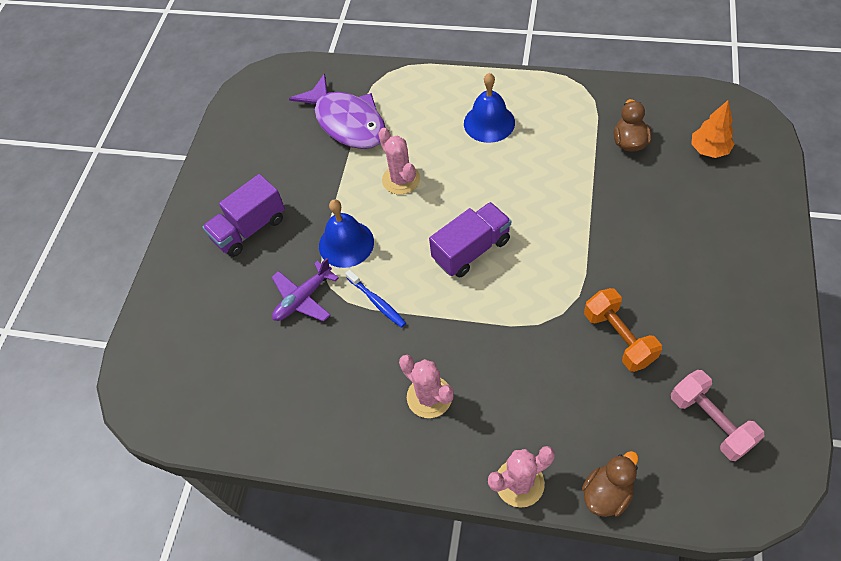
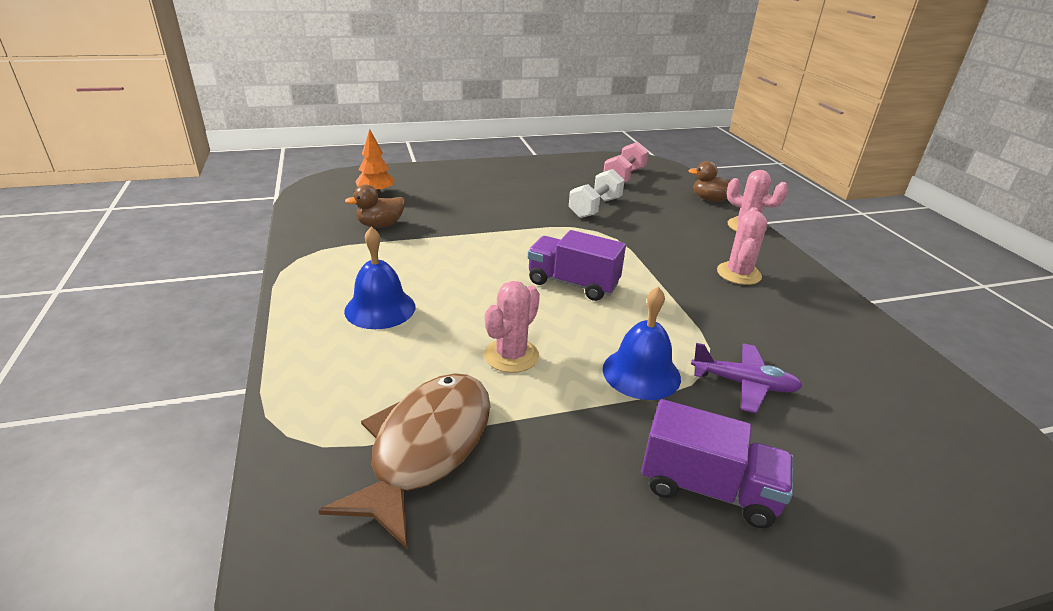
camera: 125 degrees left, 25 degrees down
(347, 122) = (426, 448): purple fish -> brown fish
(377, 302) = (688, 326): blue toothbrush -> none
(619, 338) = (595, 208): orange dumbbell -> white dumbbell

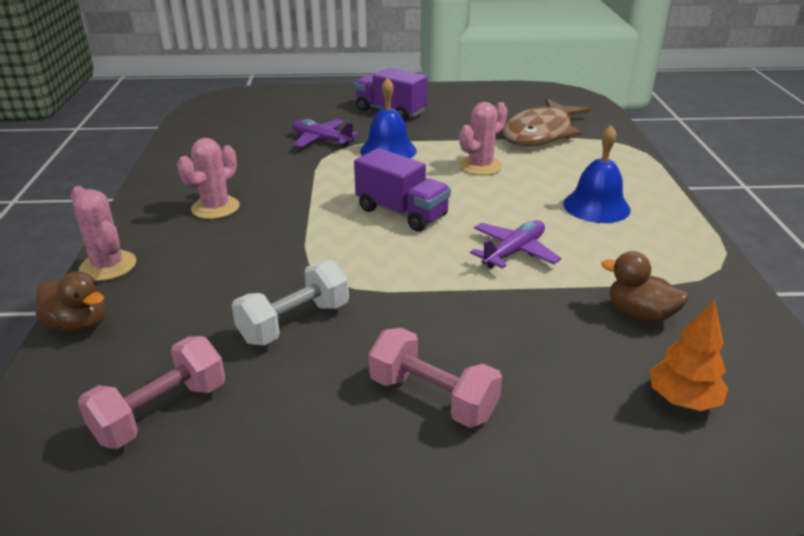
camera: 165 degrees left, 0 degrees up
(380, 225) = (640, 314): brown duck -> brown duck turned 135 degrees counterclockwise
(465, 257) = (513, 252): none -> purple plane
(503, 187) = (433, 397): none -> pink dumbbell

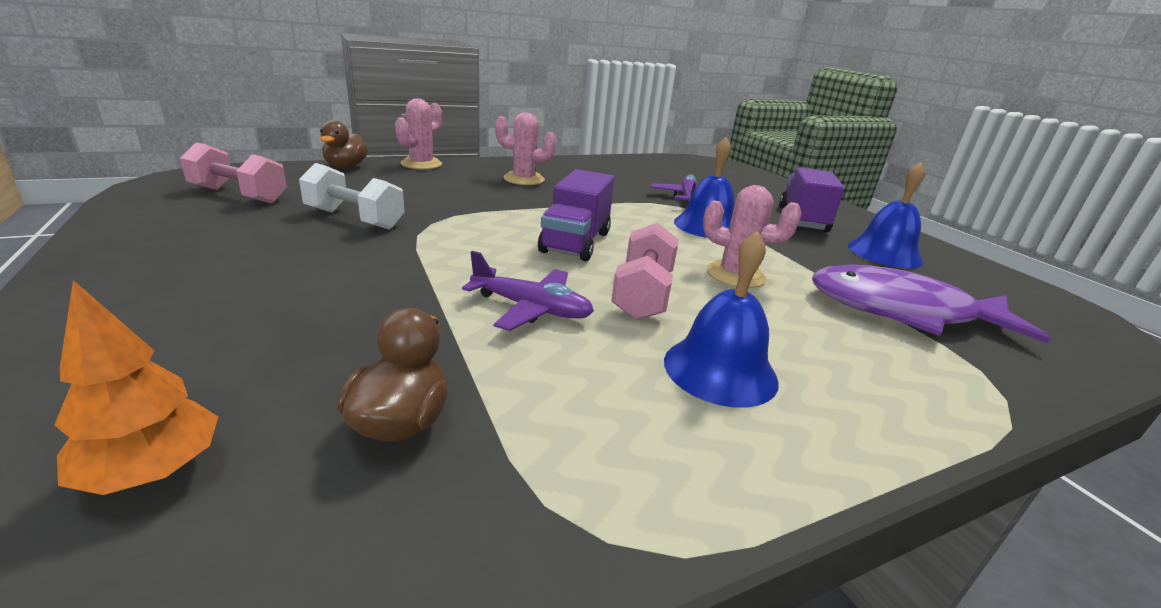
camera: 65 degrees right, 5 degrees down
(433, 397) = (225, 282): pink dumbbell -> pink dumbbell (643, 294)
(460, 107) = (884, 253): none -> blue bell
(540, 133) = (902, 311): brown fish -> purple fish

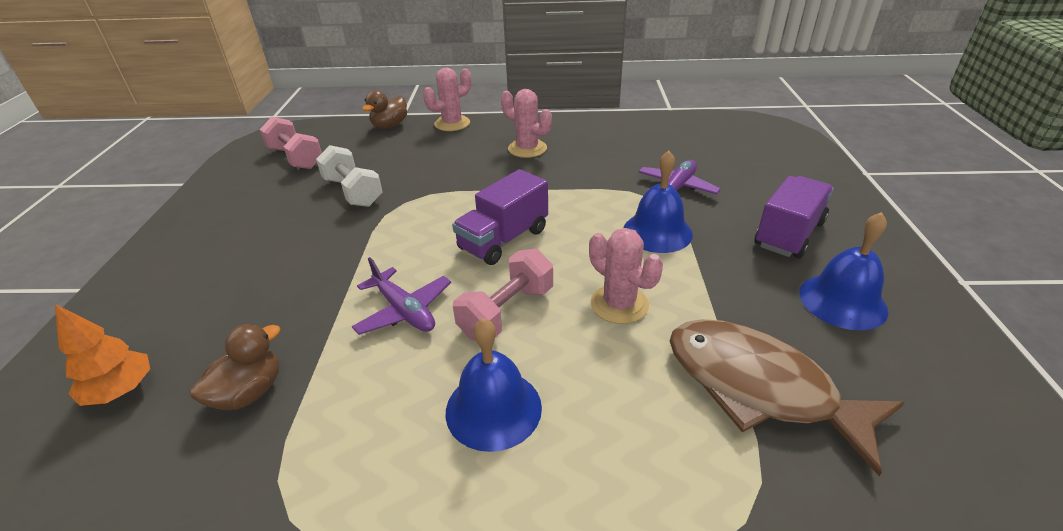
camera: 30 degrees right, 10 degrees up
(902, 311) = (759, 387): purple fish -> brown fish

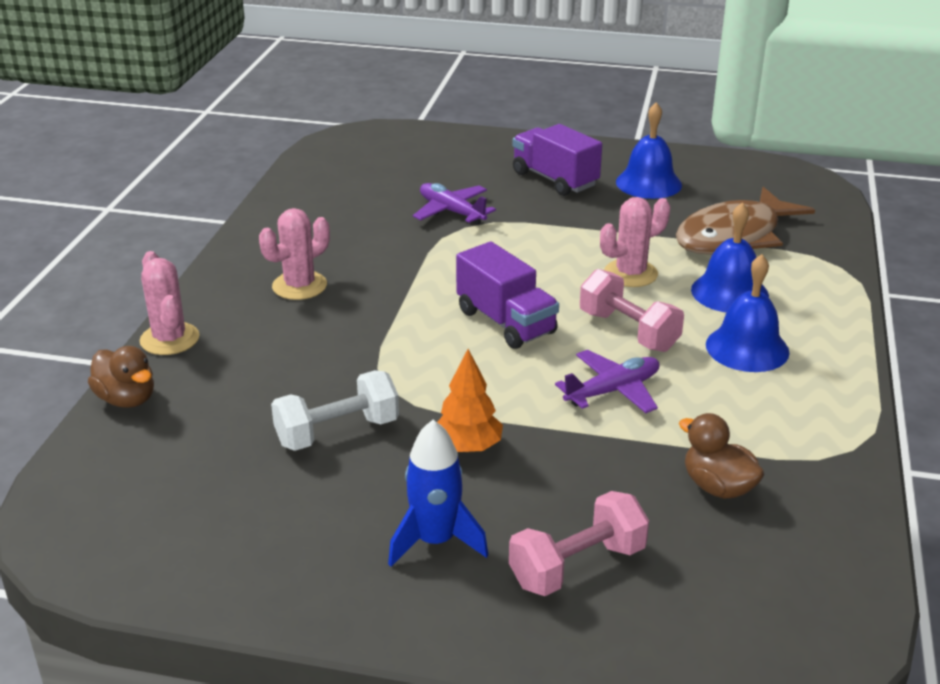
camera: 80 degrees left, 5 degrees down
(121, 390) = (707, 584): orange tree -> orange tree (468, 447)
(229, 246) = (435, 541): none -> blue rocket
(296, 158) = (181, 499): pink dumbbell -> pink dumbbell (577, 566)
(657, 232) = (526, 236): blue bell -> blue bell (729, 292)

